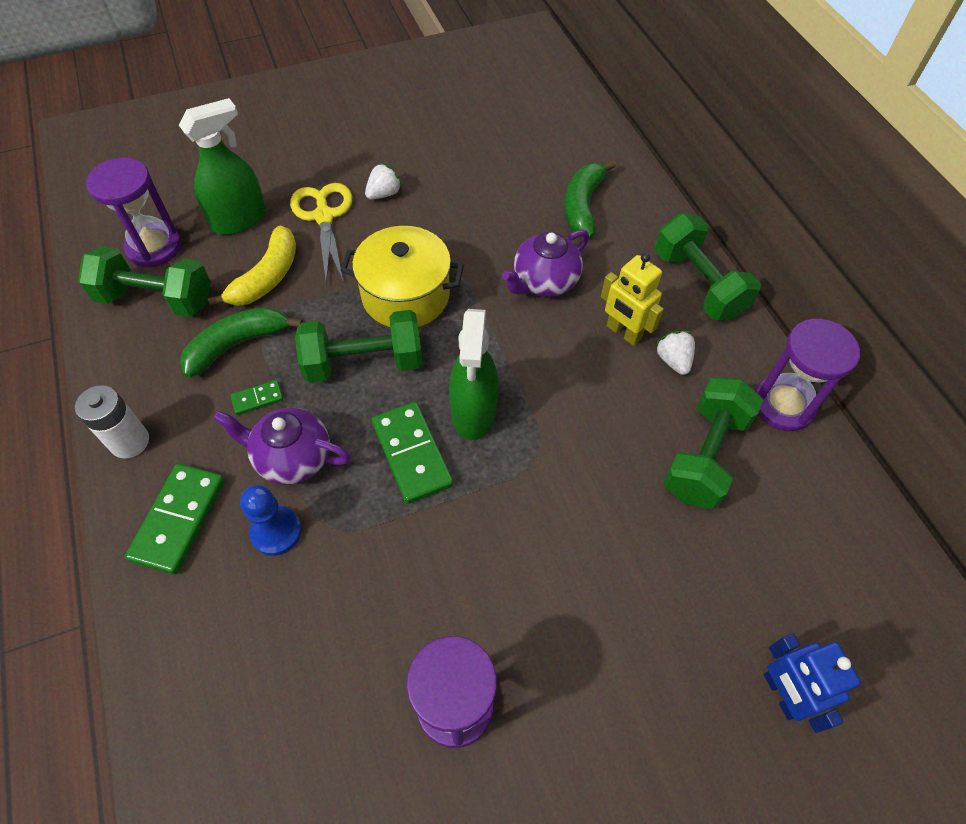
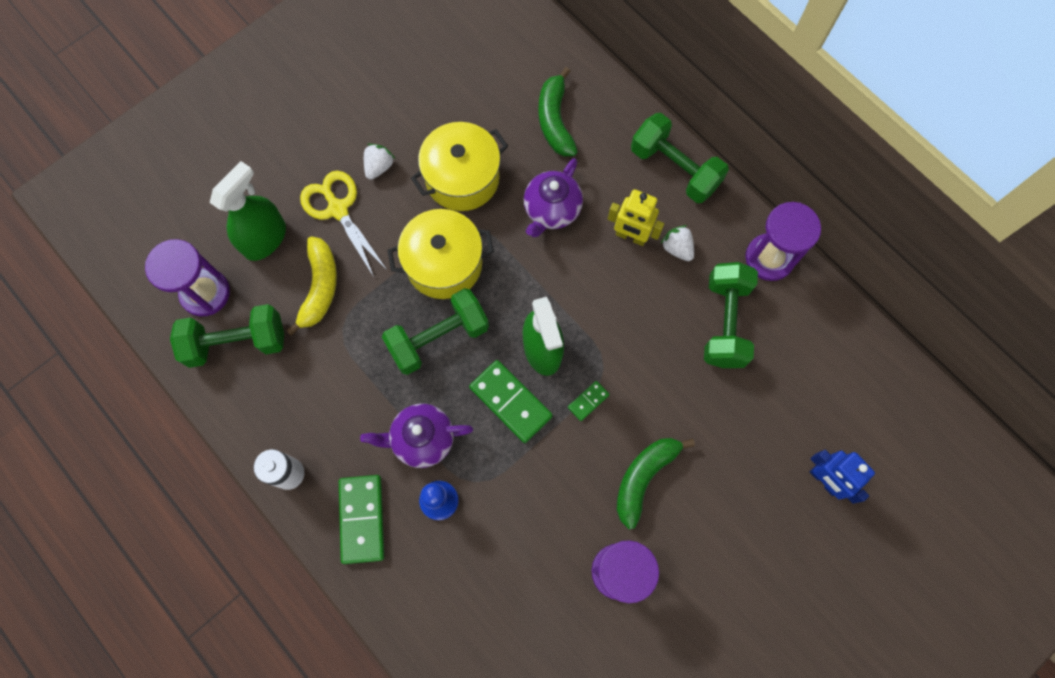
camera: 20 degrees left, 15 degrees up
(237, 344) = (328, 359): green banana -> green banana (643, 477)
(257, 399) = (370, 400): green domino -> green domino (588, 401)
(463, 227) = (462, 178): none -> yellow pot

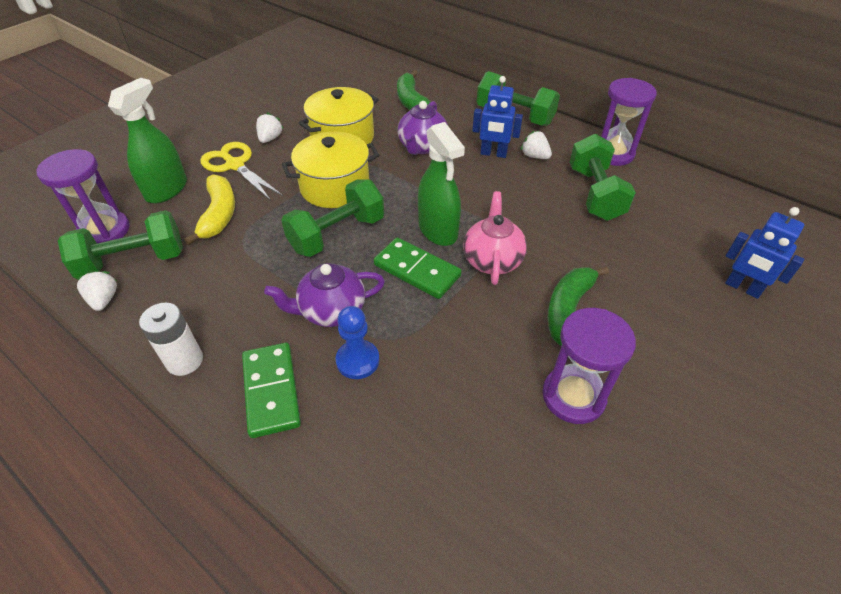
camera: 10 degrees left, 25 degrees down
(213, 388) = (104, 299): none -> white strawberry
(588, 401) = (492, 260): green domino -> pink teapot
(630, 236) = (493, 154): yellow robot -> blue robot

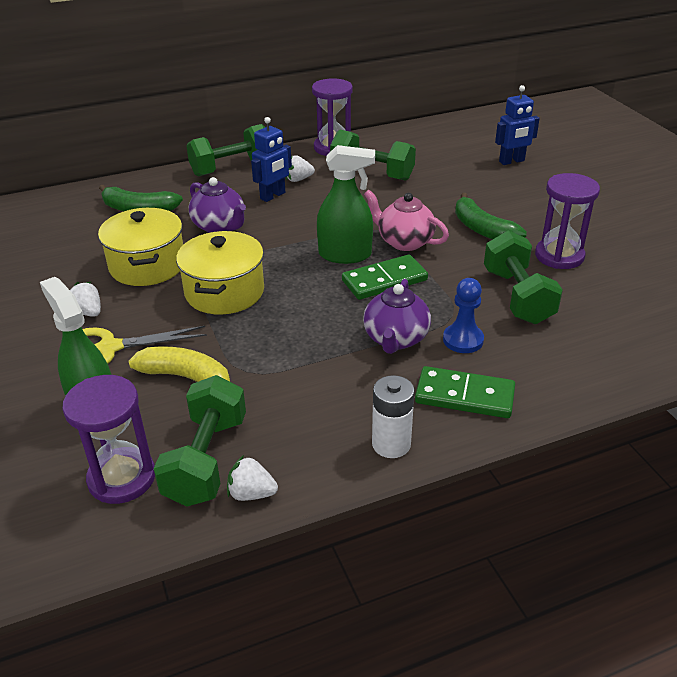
camera: 60 degrees left, 10 degrees down
(337, 234) = (298, 309): green dumbbell -> green dumbbell (517, 296)

